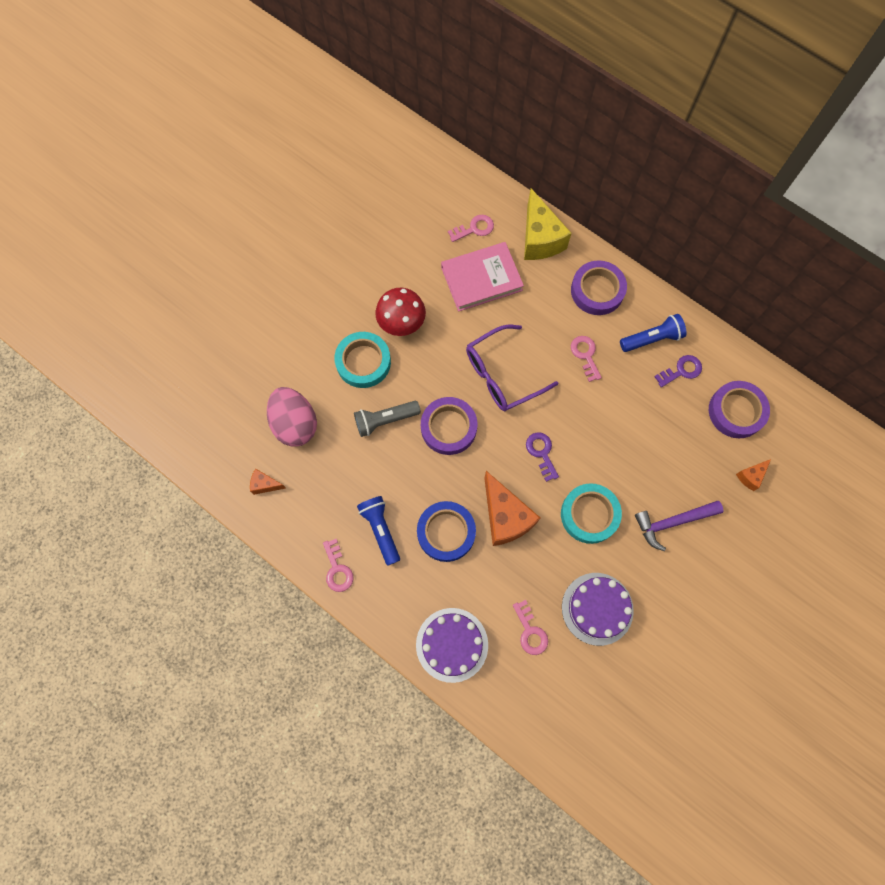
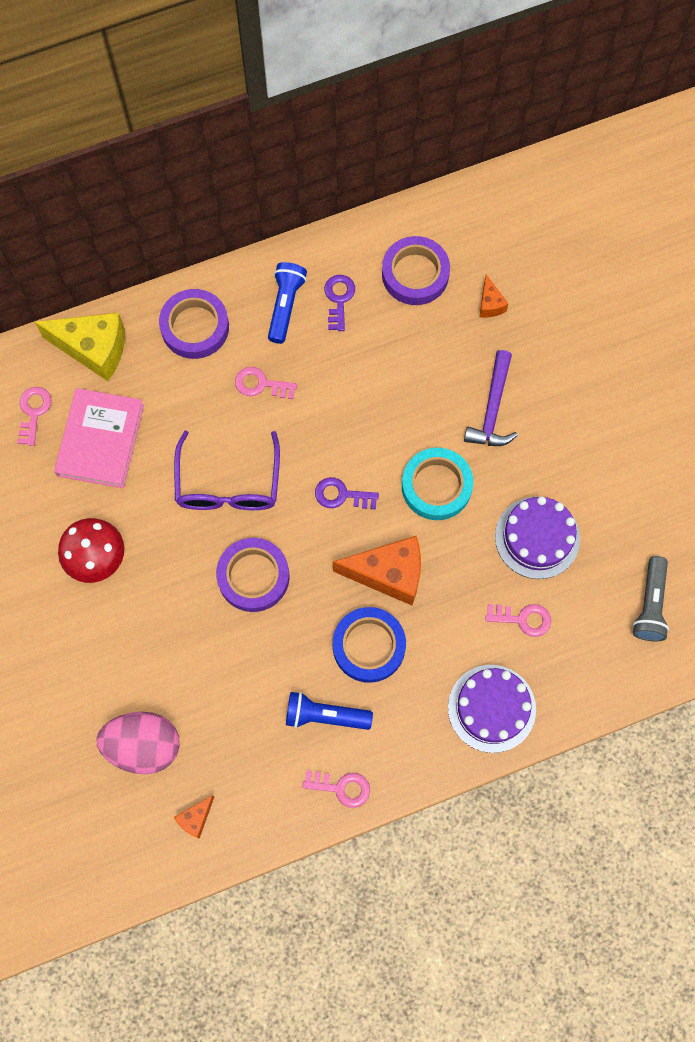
camera: 60 degrees left, 0 degrees up
(363, 362) = (117, 627): turquoise tape -> none
(385, 420) = (202, 641): grey flashlight -> grey flashlight (650, 605)

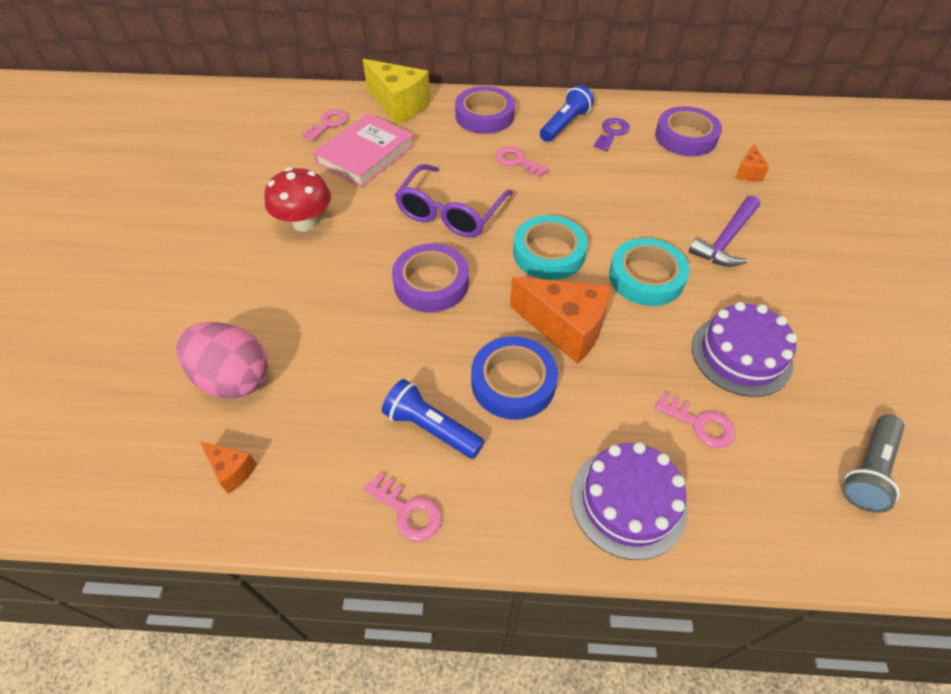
camera: 25 degrees right, 20 degrees down
(195, 818) = (232, 470): orange cheese -> orange cheese turned 120 degrees counterclockwise
(341, 495) = (548, 253): purple key -> turquoise tape

